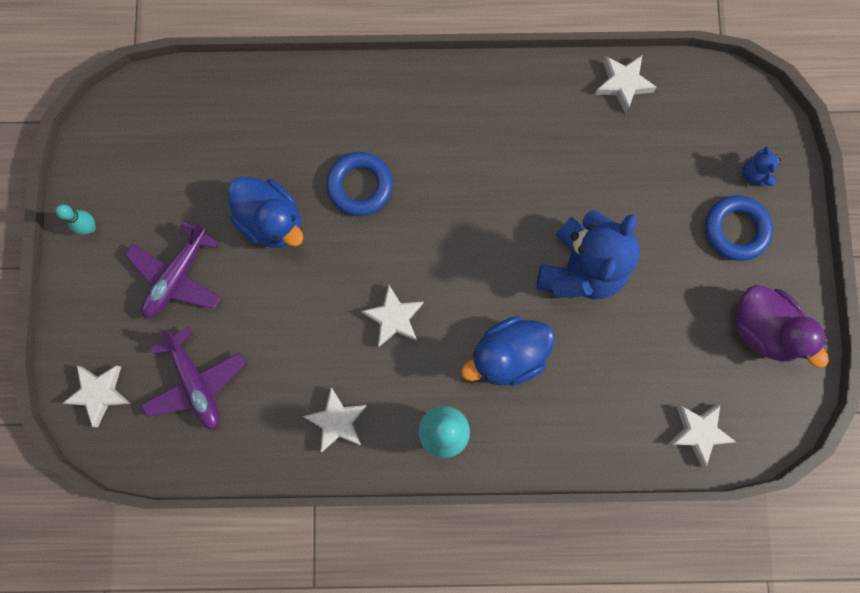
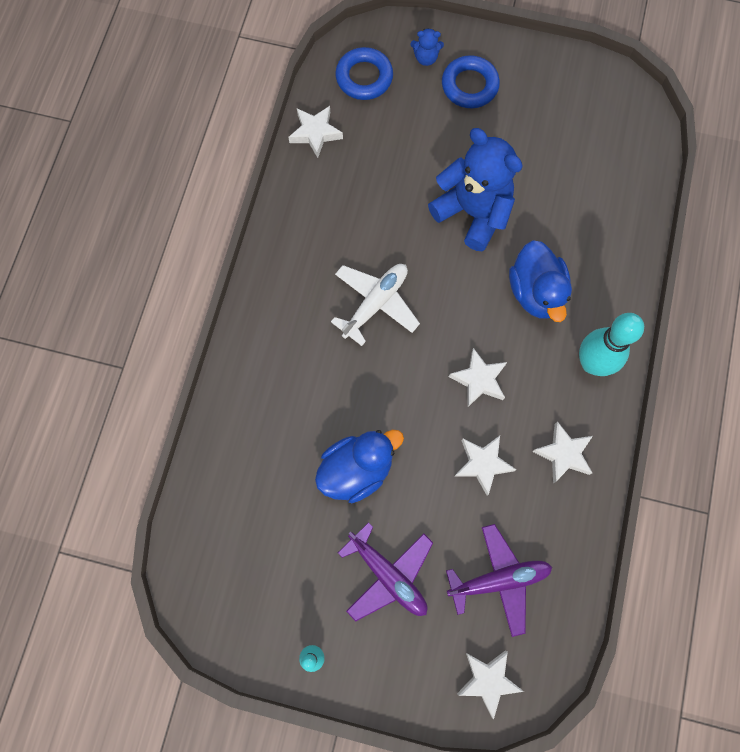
camera: 75 degrees left, 5 degrees down
(360, 186) = (345, 379): blue ring -> blue ring (364, 77)
(448, 195) = (375, 303): none -> white plane
(698, 432) = (632, 162): white star -> white star (482, 464)
(763, 329) = (558, 91): purple duck -> none

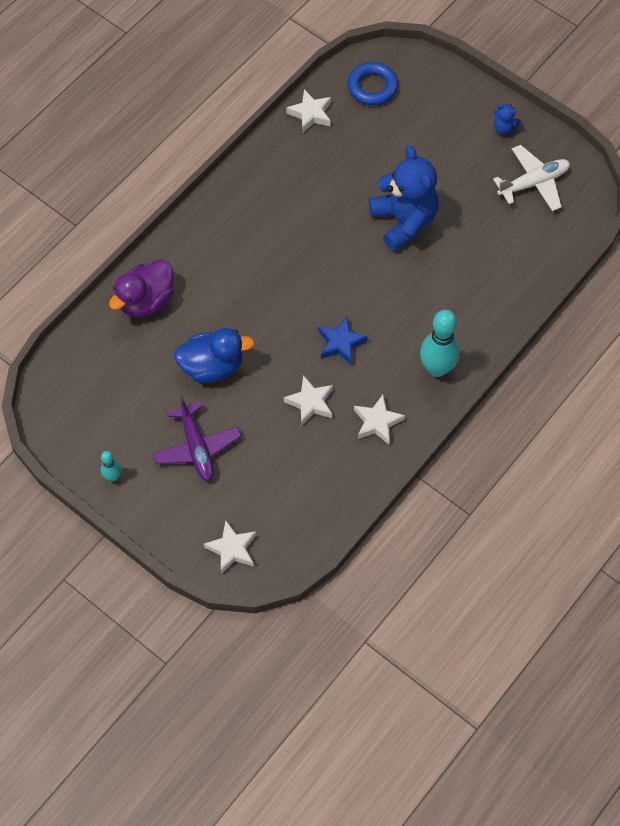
camera: 25 degrees right, 10 degrees down
(245, 424) = (146, 300): none -> purple duck
(375, 303) = (290, 256): white plane -> white plane (533, 183)
(426, 58) = (430, 91): blue teddy bear -> blue teddy bear (503, 128)
(469, 86) = (455, 126): blue ring -> none
(479, 380) = (341, 343): white star -> blue star
(499, 580) = (278, 486): purple plane -> none
(536, 292) = (421, 299): blue duck -> none

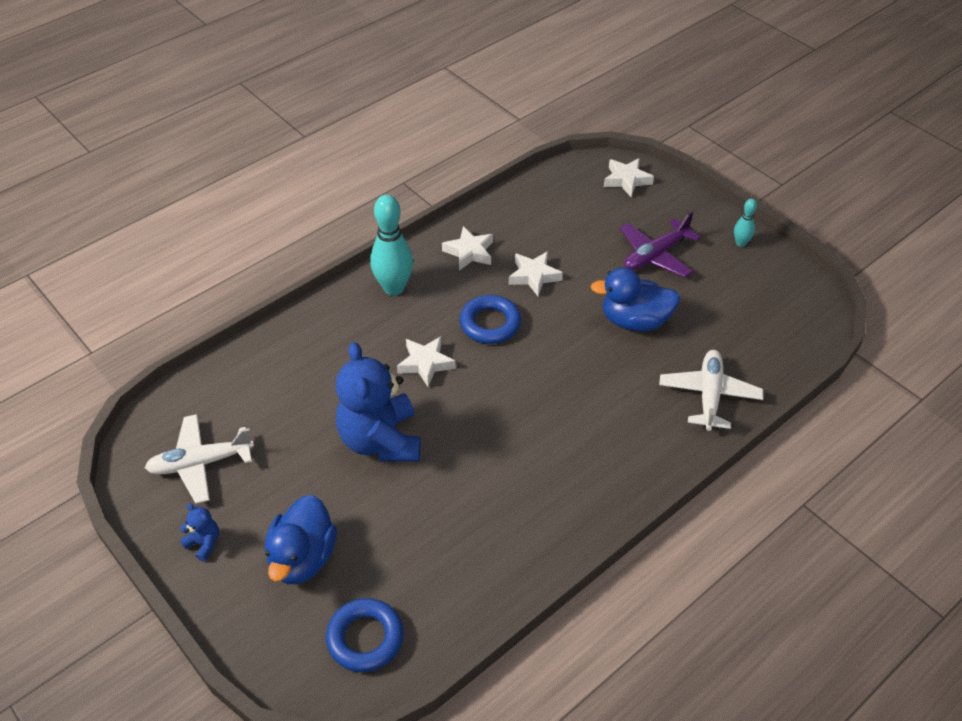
camera: 170 degrees left, 15 degrees down
(146, 300) = (709, 395): purple duck -> white plane
(197, 447) = (655, 255): purple plane -> purple plane turned 120 degrees counterclockwise
(310, 114) = (466, 608): white star -> white star (425, 363)
(341, 343) = (490, 323): blue star -> blue ring
(431, 129) = (302, 558): none -> blue duck

